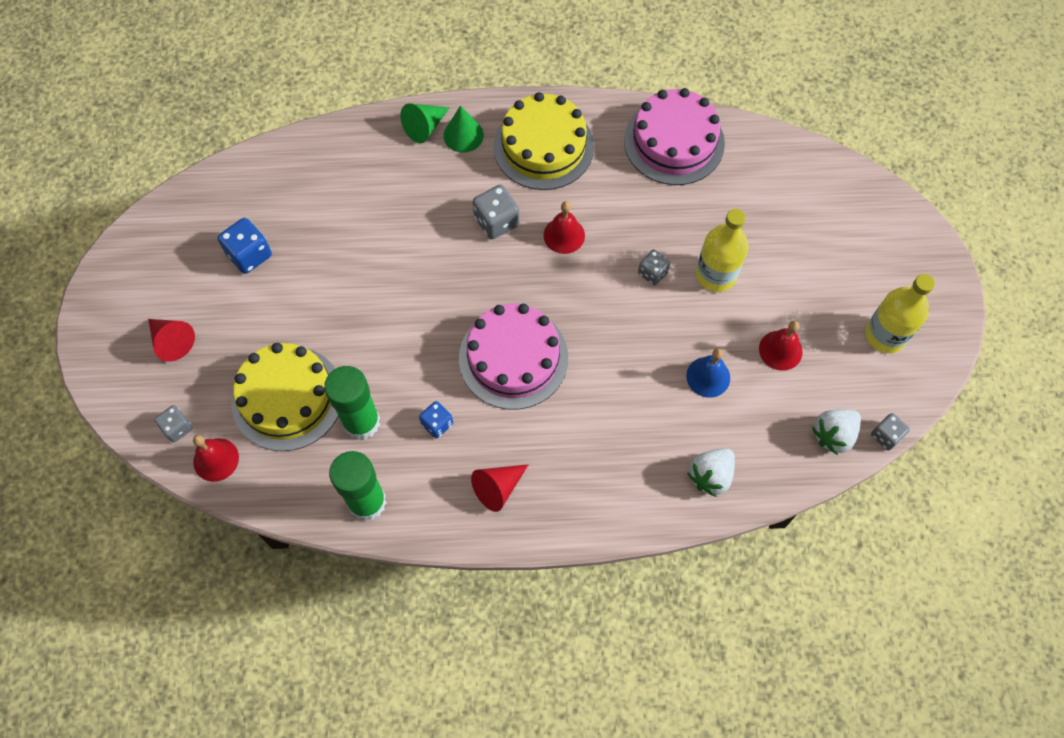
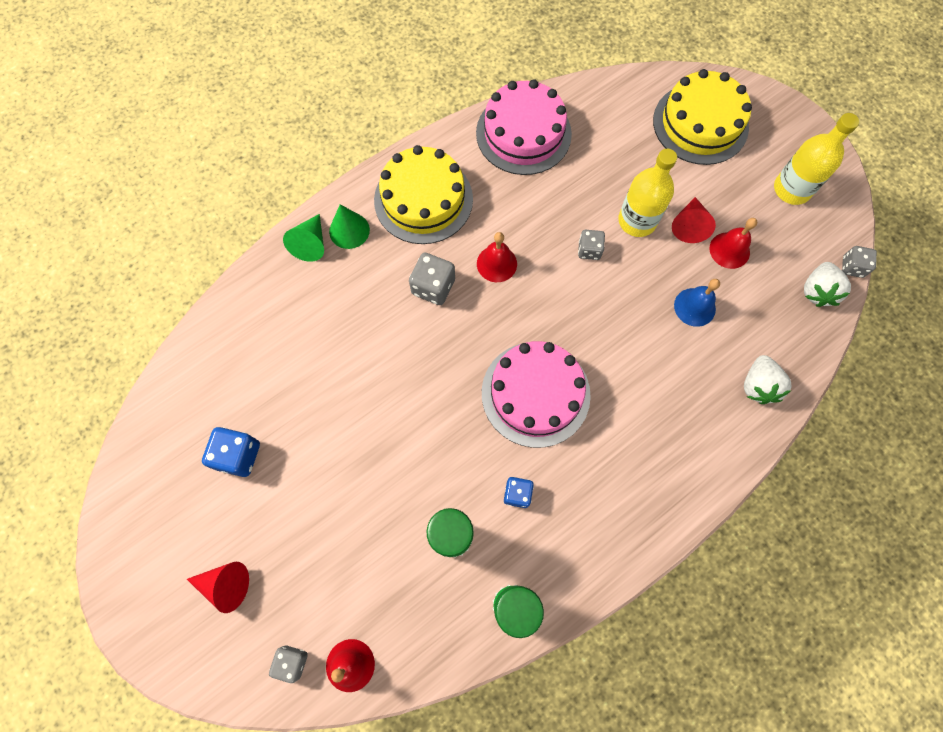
camera: 35 degrees left, 5 degrees up
(287, 398) = (372, 562): yellow cake -> yellow cake (700, 123)
(498, 488) = (608, 513): red cone -> red cone (689, 225)

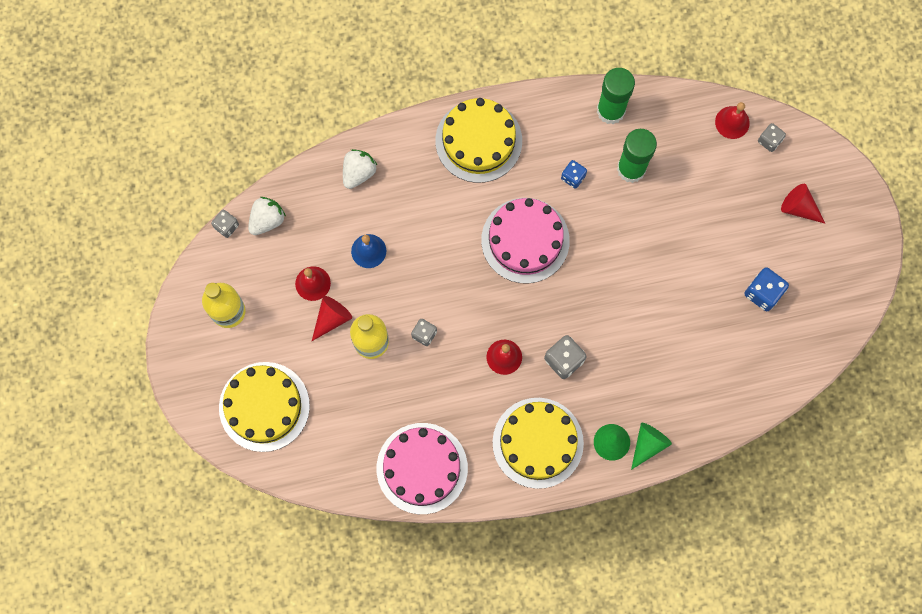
camera: 155 degrees left, 5 degrees up
(649, 487) = (478, 141): none -> yellow cake

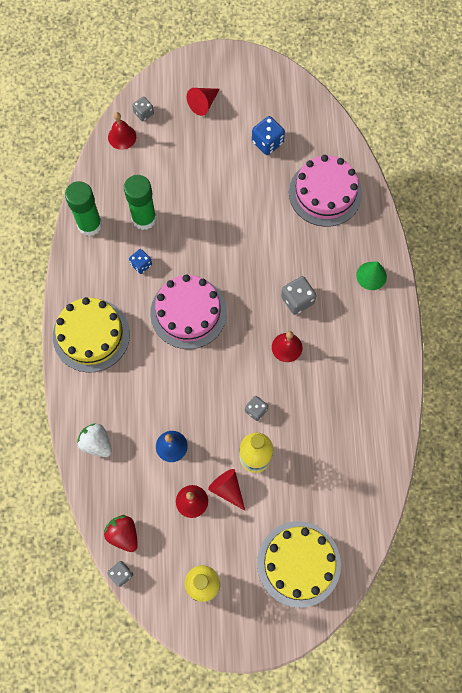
camera: 80 degrees left, 5 degrees down
(267, 220) = (123, 534): white strawberry -> red strawberry
(422, 468) = (373, 432): pink cake -> pink cake (325, 193)
(538, 442) = (364, 333): yellow cake -> none
(648, 444) = (377, 249): green cone -> none

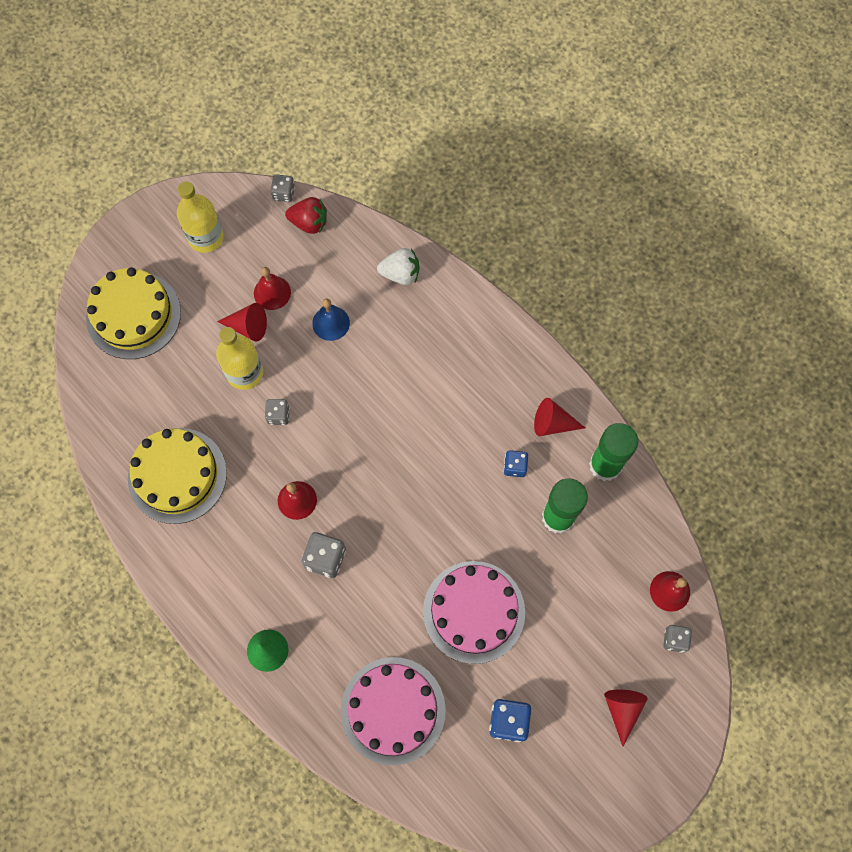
camera: 140 degrees right, 0 degrees up
(91, 335) = (497, 361): yellow cake -> yellow cake (177, 475)
(95, 271) = (553, 423): none -> red cone
(188, 312) = (424, 456): pink cake -> pink cake (474, 611)

